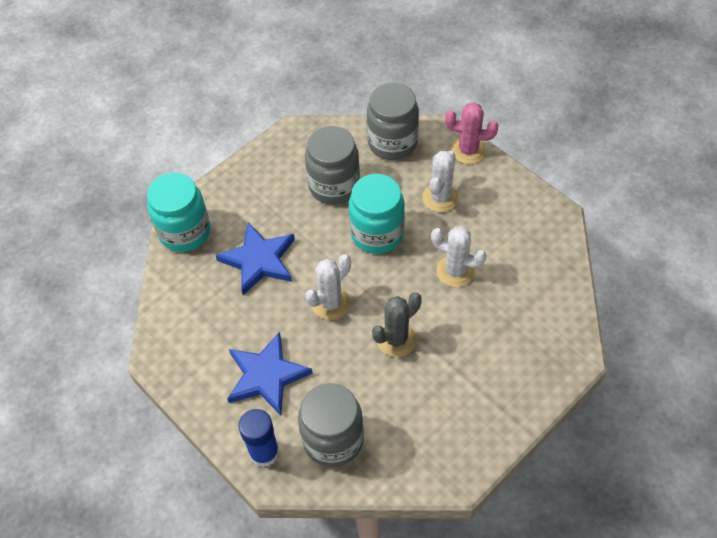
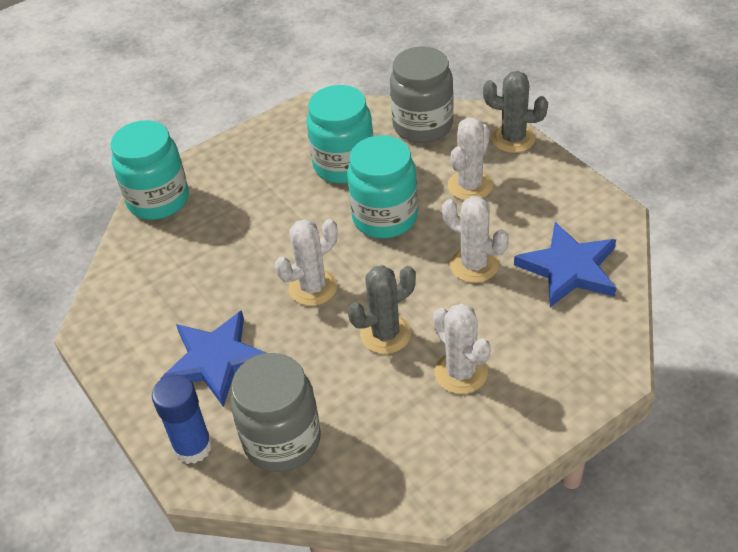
camera: 10 degrees right, 10 degrees down
(259, 260) = (237, 235): blue star -> blue star (569, 268)
(334, 186) = (344, 165): grey jar -> turquoise jar
(460, 367) = (461, 373): none -> white cactus
(468, 150) = (513, 139): pink cactus -> grey cactus

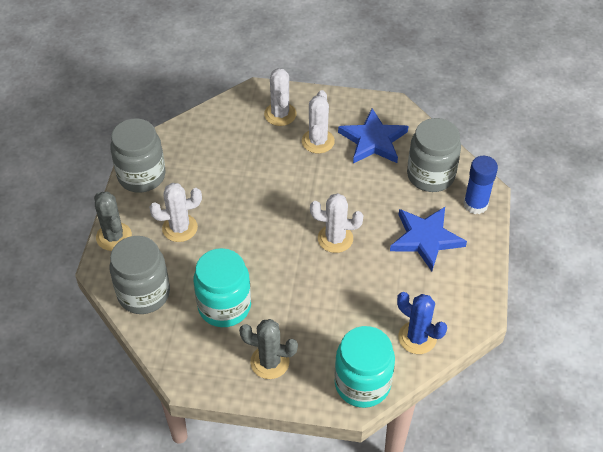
camera: 140 degrees left, 5 degrees up
(140, 266) = (417, 338): none -> blue cactus
(385, 218) = (248, 248): turquoise jar -> none
(385, 334) = (329, 185): grey cactus -> grey cactus (270, 362)
(474, 265) = (243, 183): white cactus -> white cactus (280, 114)
(569, 268) = (204, 145): blue star -> blue star (373, 140)
(575, 196) = (141, 176): none -> grey jar

